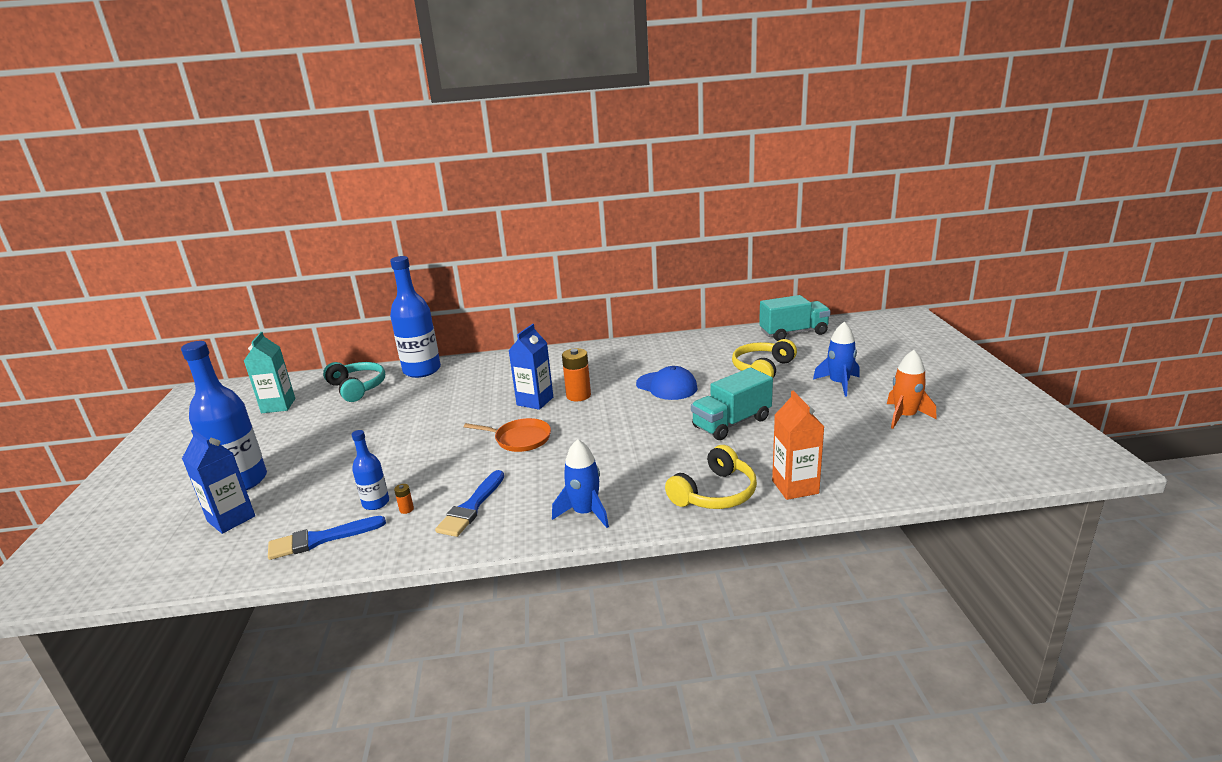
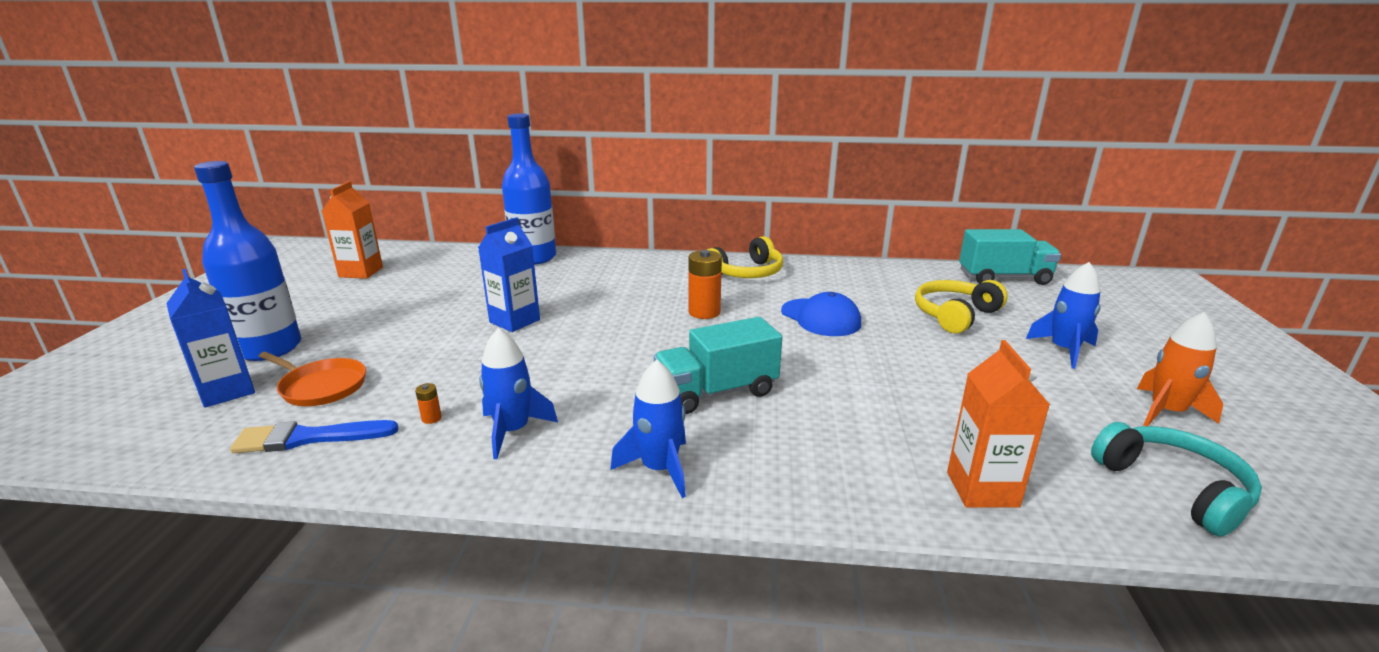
camera: 10 degrees right, 0 degrees up
(278, 406) = (361, 272): turquoise carton -> orange carton
(357, 388) = (454, 266): turquoise headphones -> turquoise headphones (1174, 488)
(376, 503) = (400, 403): blue bottle -> none
(471, 507) = (512, 431): blue brush -> blue rocket
(520, 439) = (612, 353): orange pan -> orange pan (321, 386)
(535, 401) = (648, 311): blue carton -> blue carton (514, 321)
(715, 493) = (856, 476): yellow headphones -> yellow headphones (747, 273)
(731, 423) = (899, 378): turquoise truck -> turquoise truck (716, 392)

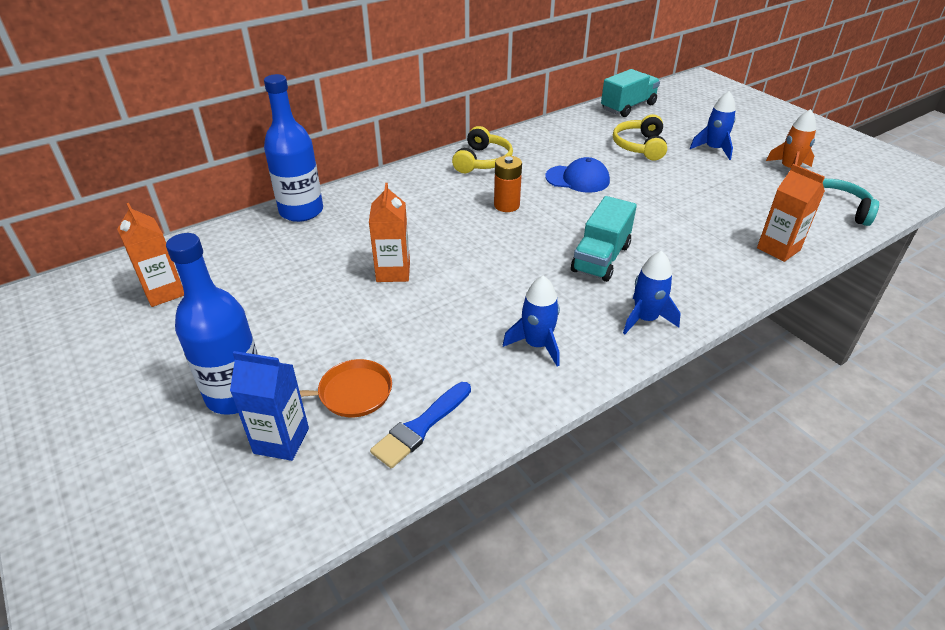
camera: 40 degrees left, 15 degrees up
(431, 418) = (474, 367): orange battery -> none
(514, 321) = (393, 272): blue carton -> orange carton

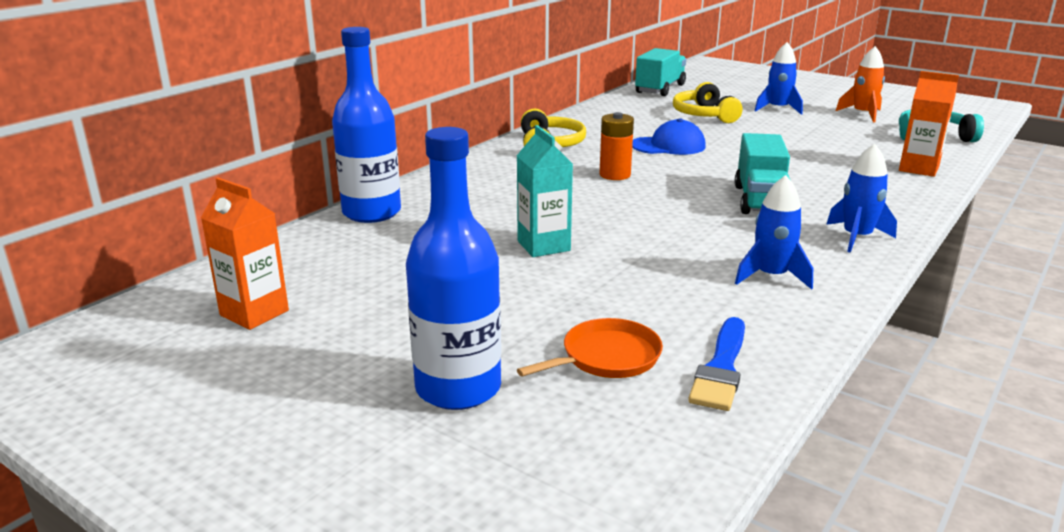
camera: 20 degrees left, 15 degrees down
(281, 440) = (565, 418): blue carton -> none
(393, 272) = (543, 246): orange carton -> turquoise carton

